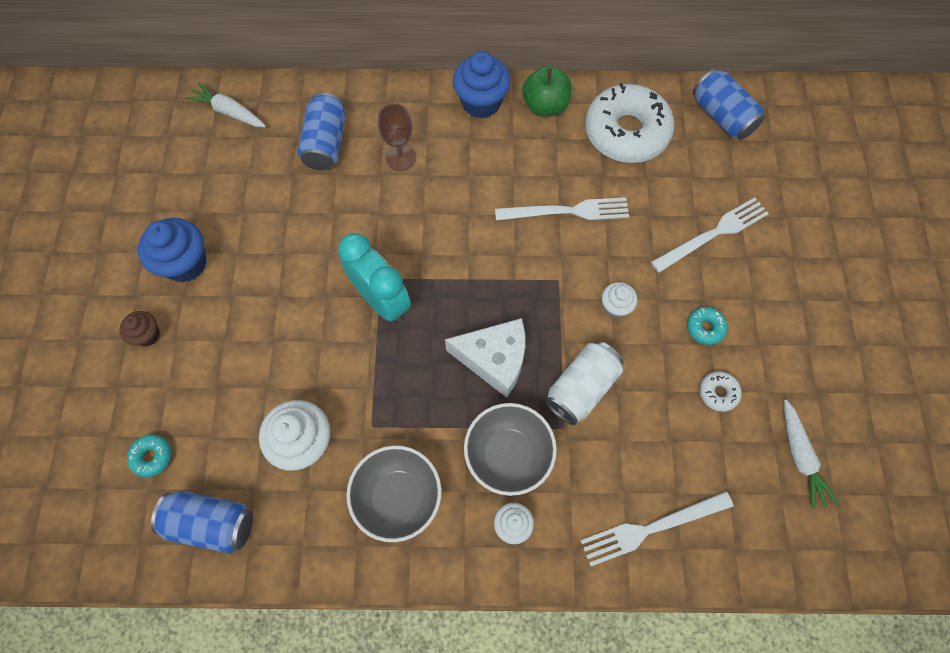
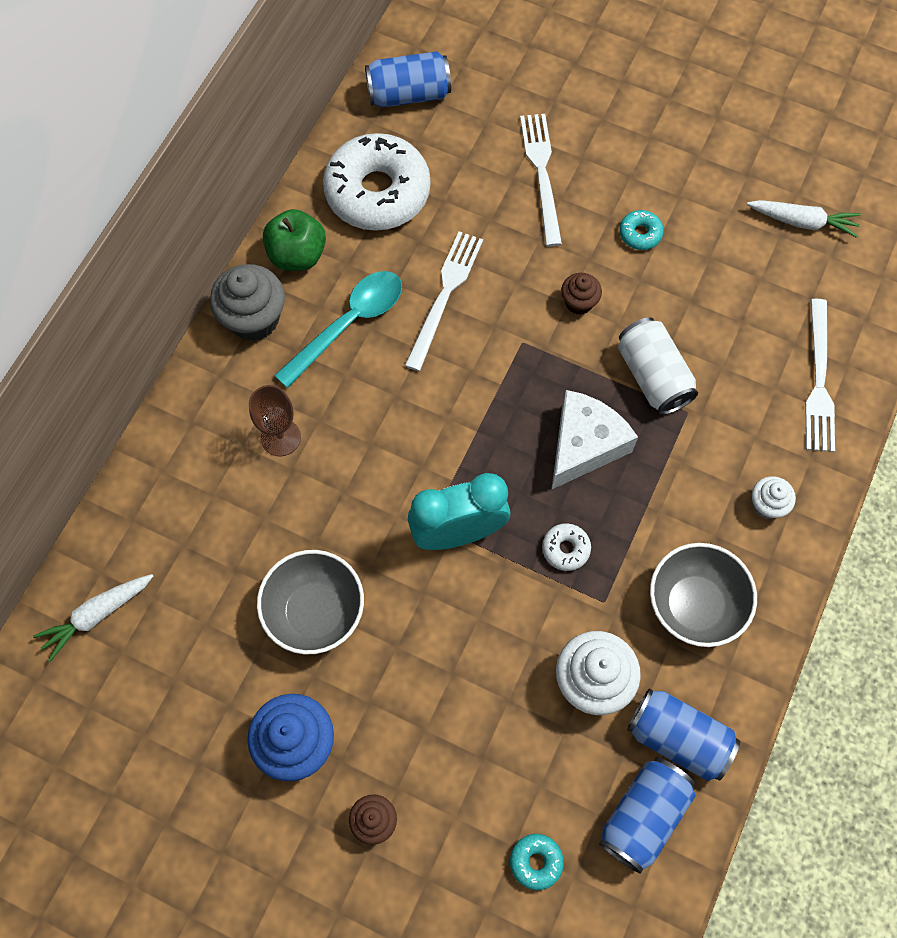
camera: 65 degrees left, 0 degrees up
(326, 143) = (213, 514): blue can -> blue can (678, 738)
(481, 102) = (254, 319): blue cupcake -> grey cupcake
(508, 455) = (694, 477): grey bowl -> grey bowl (315, 612)
(509, 160) = (349, 323): none -> turquoise spoon
(615, 306) = (579, 302): white cupcake -> brown cupcake
(718, 393) = (712, 257): white donut -> white donut (565, 549)

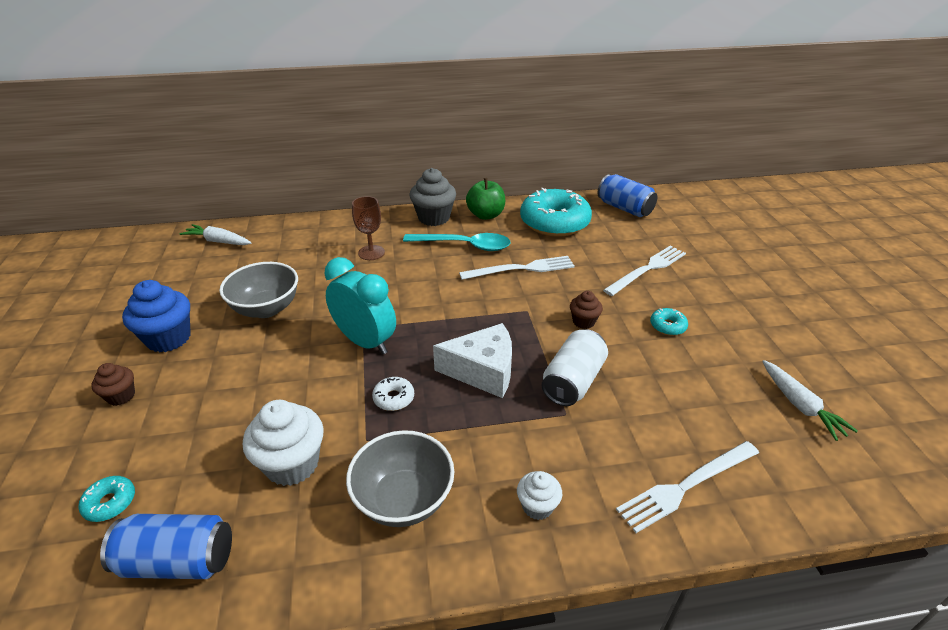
camera: 55 degrees right, 30 degrees down
(377, 192) = (554, 222): white donut -> turquoise donut
(678, 738) = (268, 550): blue can -> none

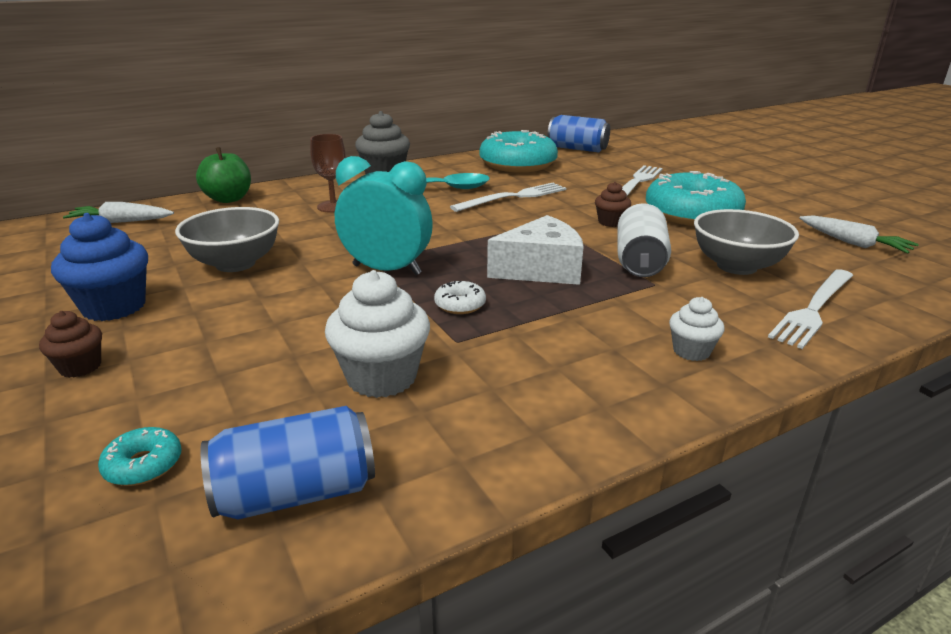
camera: 20 degrees left, 10 degrees down
(404, 499) = (544, 376): grey bowl -> grey bowl (736, 266)
(486, 215) = (441, 167): green apple -> green apple (228, 199)
(667, 326) = (692, 214): turquoise donut -> turquoise donut, size x2.46

